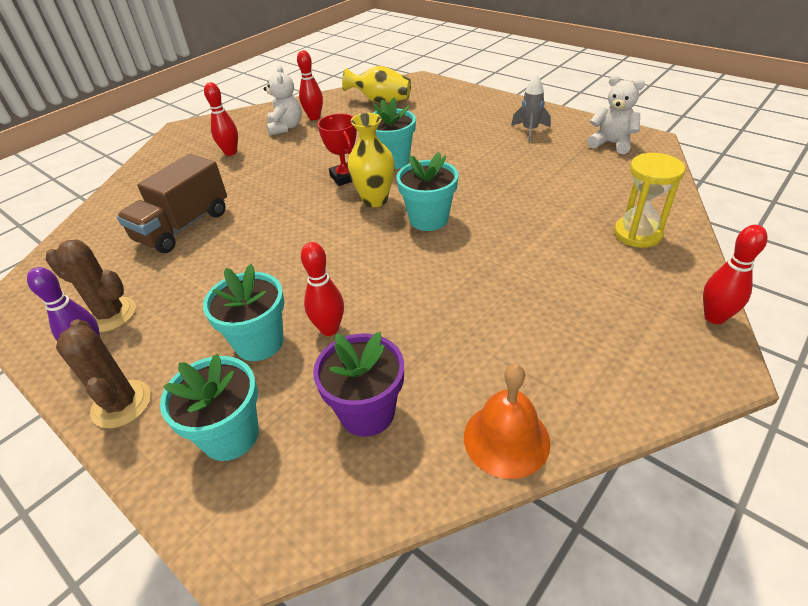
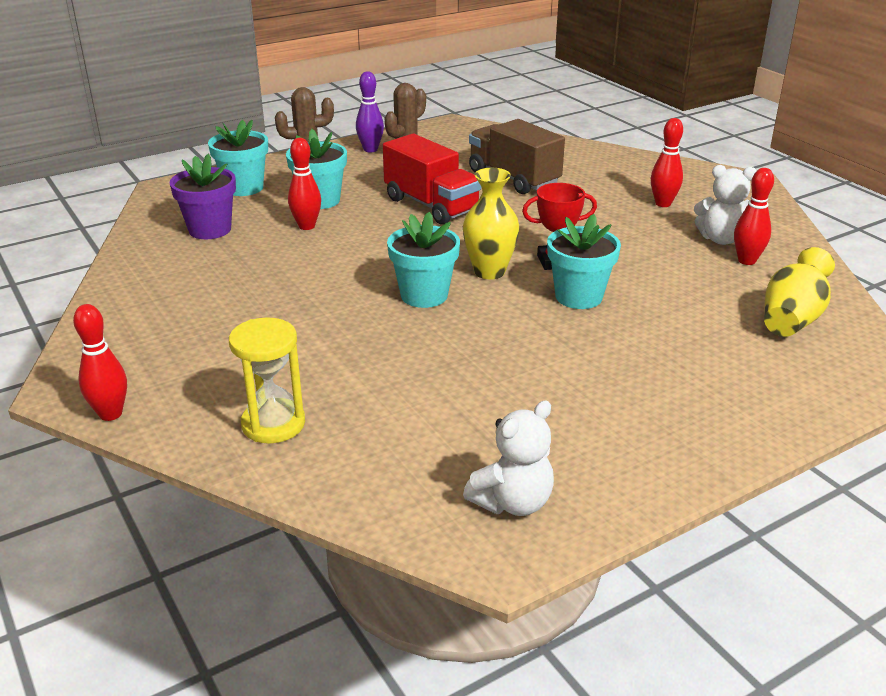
camera: 105 degrees right, 10 degrees down
(256, 259) = (431, 205): none -> red truck
(506, 439) = (129, 272): orange bell -> none
(530, 131) = (607, 431): grey rocket -> none

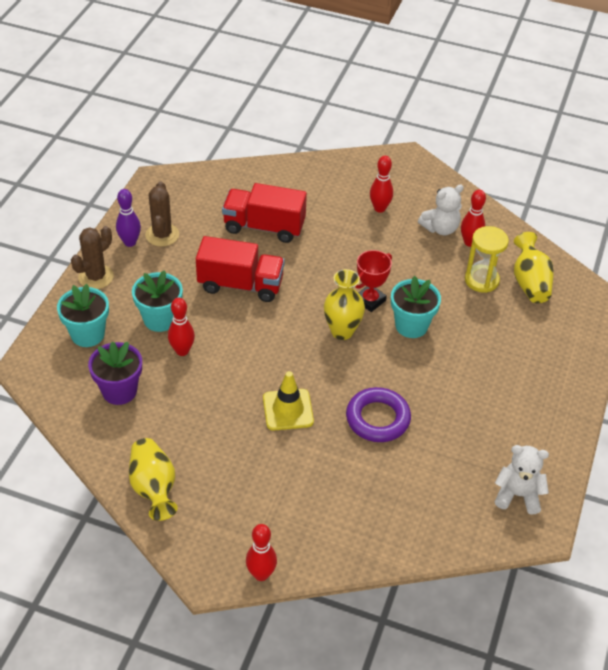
camera: 40 degrees left, 15 degrees up
(128, 302) = (153, 488): none -> yellow vase
(273, 424) = (356, 522): yellow hourglass -> yellow hourglass (481, 280)
(342, 304) = (288, 410): none -> yellow traffic cone
(424, 295) = (327, 374): turquoise flower pot -> none
(429, 351) = (377, 419): none -> purple ring
(512, 502) = (517, 495): white teddy bear -> white teddy bear turned 90 degrees counterclockwise
(513, 178) = (264, 227): brown truck -> red truck

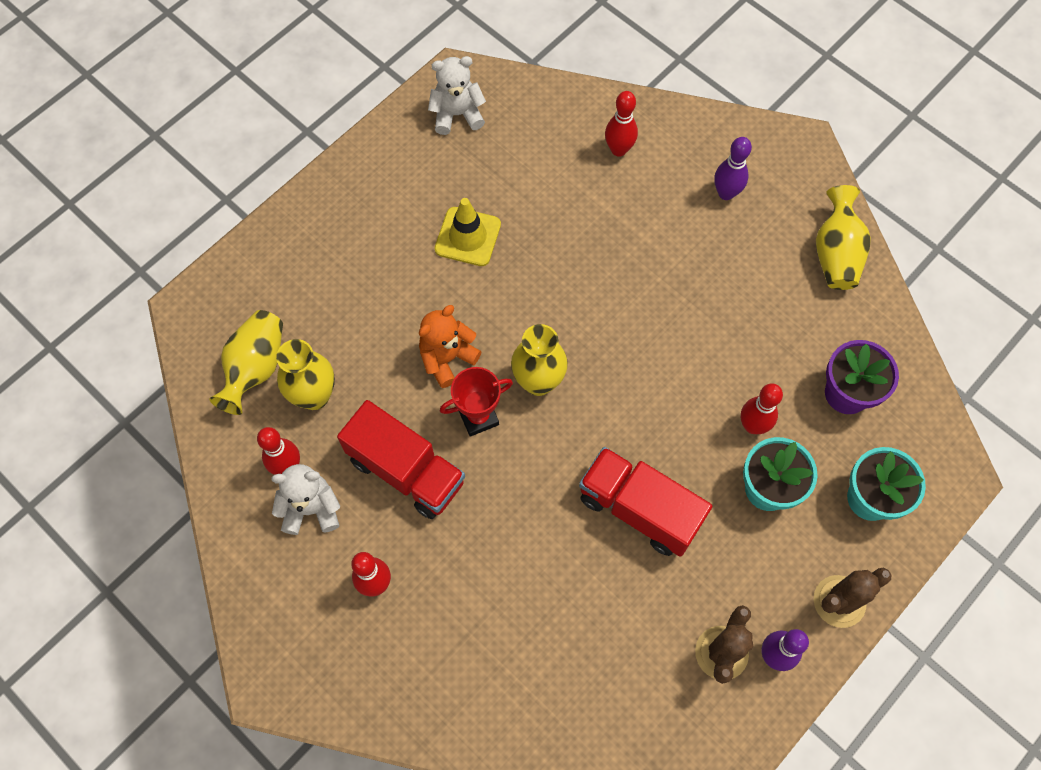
camera: 155 degrees left, 20 degrees up
(261, 574) = (752, 128): red bowling pin -> red bowling pin (618, 149)
(262, 506) = (726, 193): none -> purple bowling pin
(264, 227) = (563, 611): red truck -> red truck (406, 470)
(288, 410) = (653, 295): yellow traffic cone -> yellow traffic cone (468, 237)
(377, 419) = (555, 248): purple ring -> none
(411, 326) = (447, 358): turquoise flower pot -> orange teddy bear
(481, 280) = (314, 396): yellow hourglass -> yellow vase
(517, 495) = (457, 114): white teddy bear -> white teddy bear turned 135 degrees clockwise

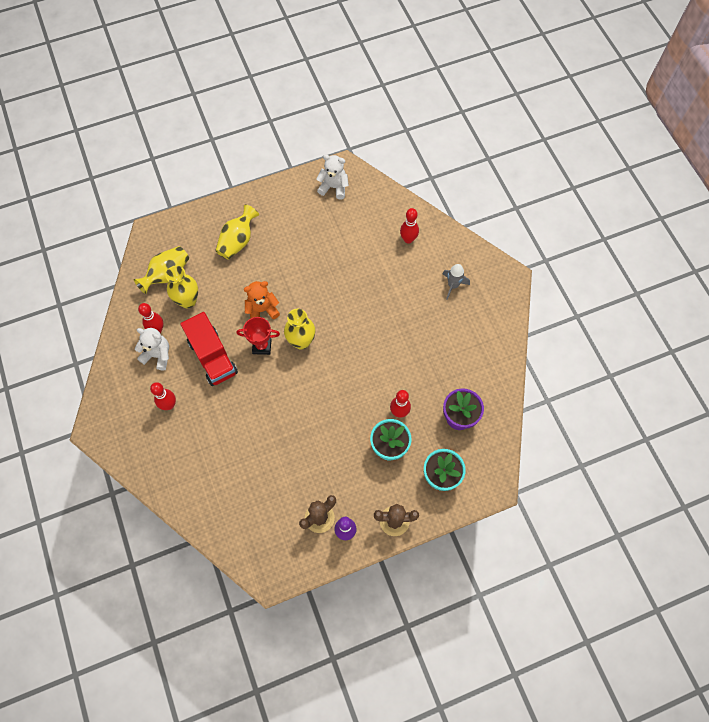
camera: 25 degrees right, 0 degrees up
(468, 237) = (305, 253): yellow traffic cone -> none
(639, 509) = (317, 428): red truck -> none
(726, 193) = (453, 285): purple bowling pin -> grey rocket
(836, 253) = (495, 342): yellow vase -> yellow vase (238, 241)

